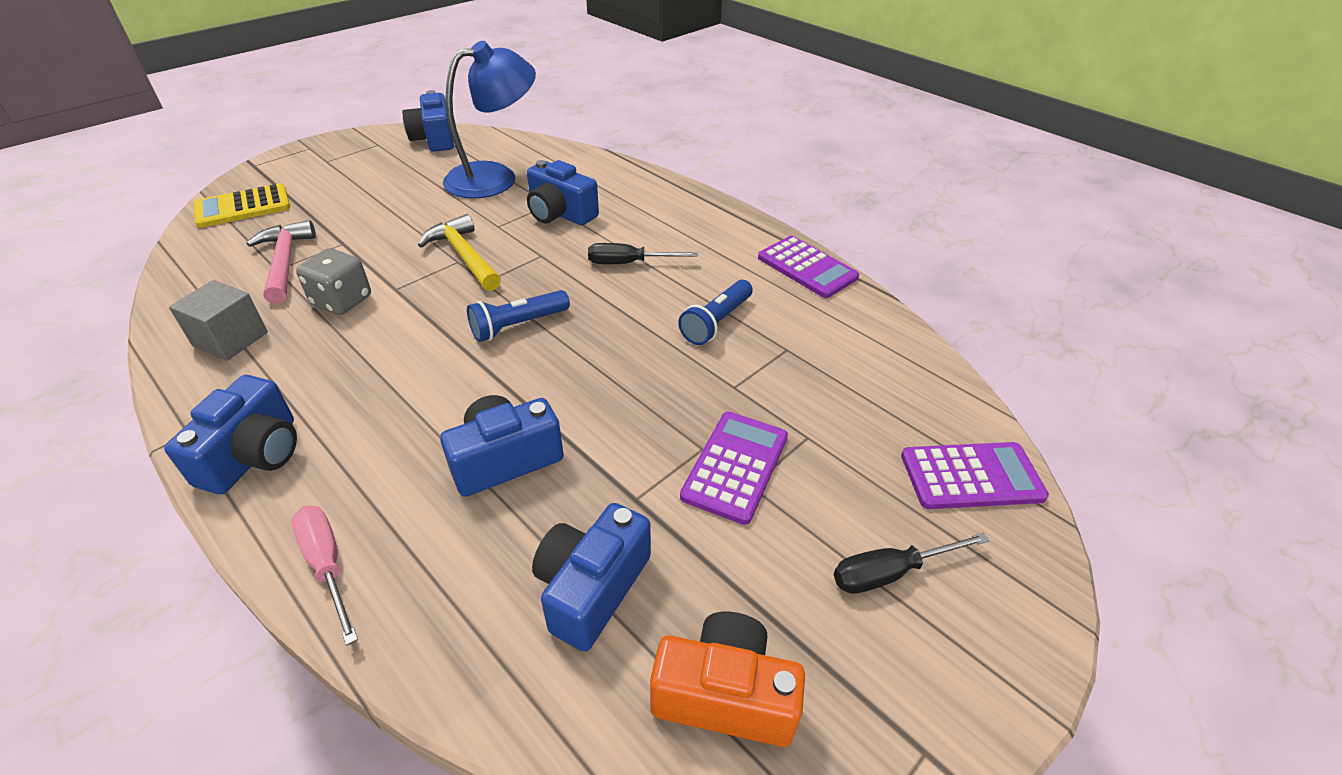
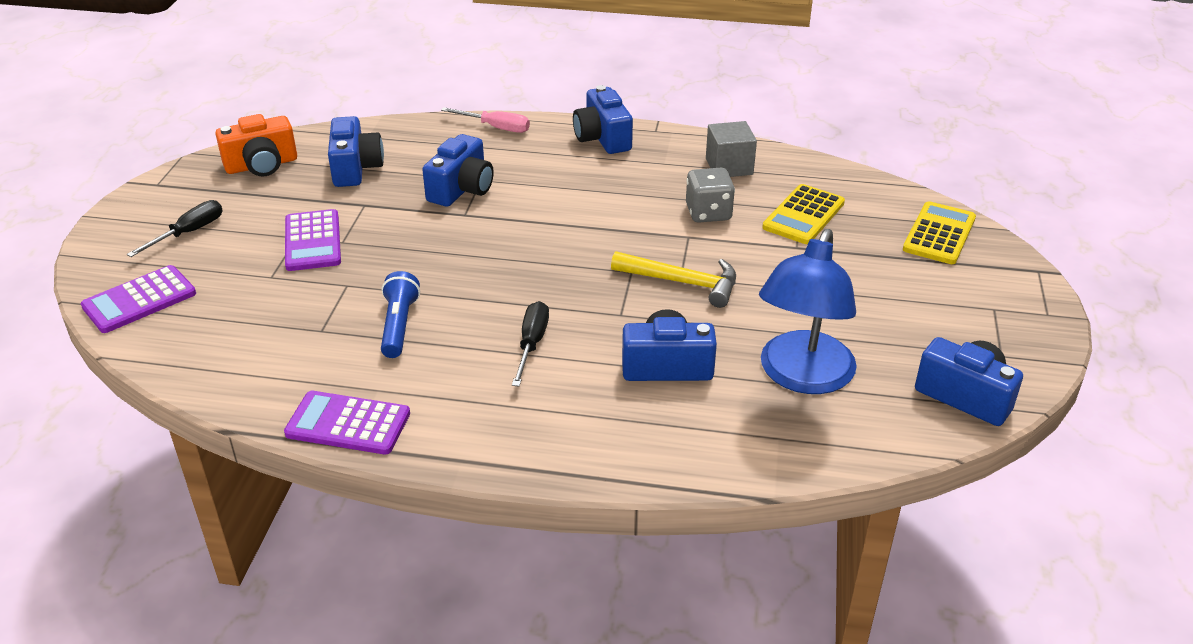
camera: 145 degrees right, 5 degrees down
(285, 262) = (803, 215): pink hammer -> yellow calculator
(518, 325) = (556, 254): blue flashlight -> none
(629, 263) = (531, 344): black screwdriver -> black screwdriver turned 45 degrees counterclockwise

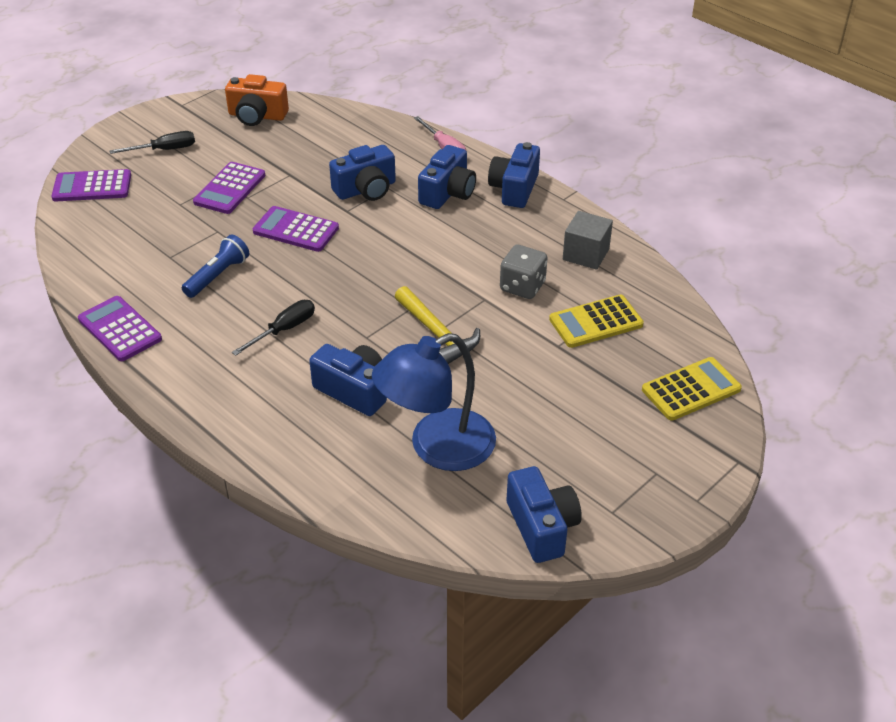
camera: 35 degrees right, 5 degrees up
(355, 168) = (313, 143): blue camera -> blue camera (448, 193)
(432, 251) = (296, 230): none -> purple calculator

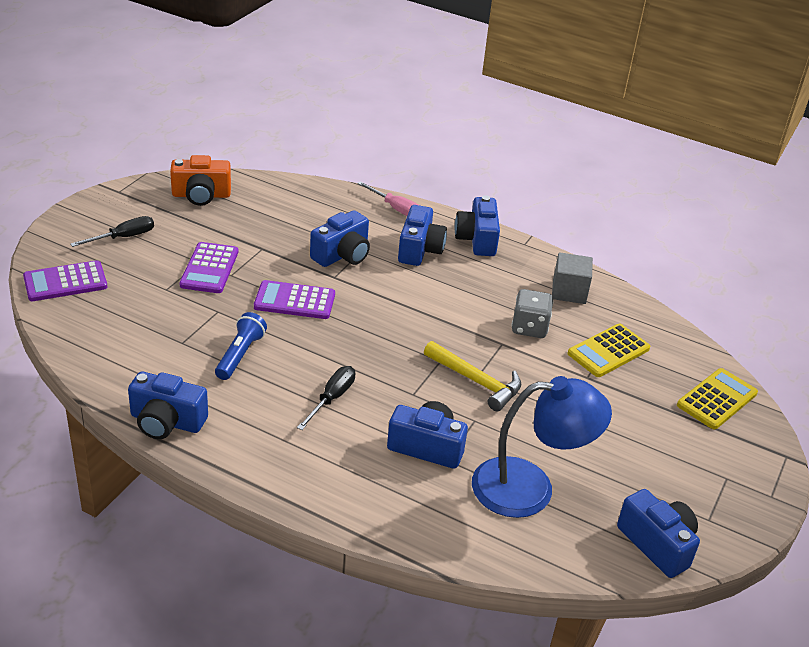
camera: 20 degrees left, 5 degrees down
(120, 329) = (166, 421): purple calculator -> blue camera
(437, 447) = (530, 488): blue lamp -> blue lamp turned 135 degrees counterclockwise

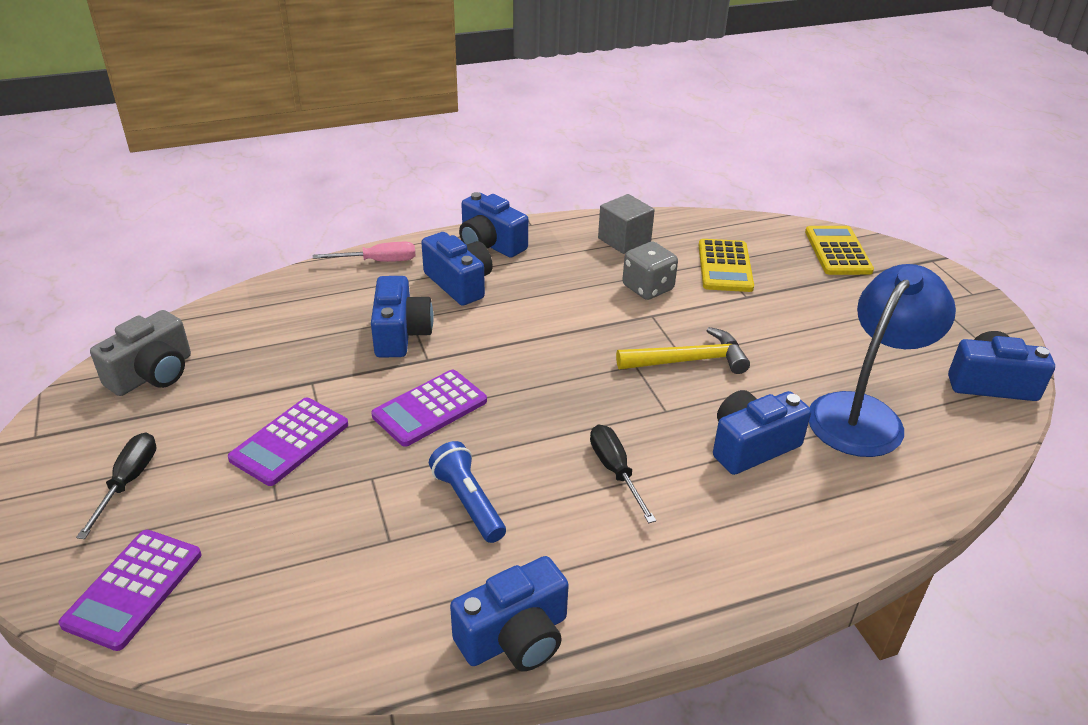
camera: 45 degrees left, 0 degrees up
(201, 195) = (152, 374): orange camera -> grey camera
(209, 268) = (289, 442): purple calculator -> purple calculator turned 75 degrees clockwise

